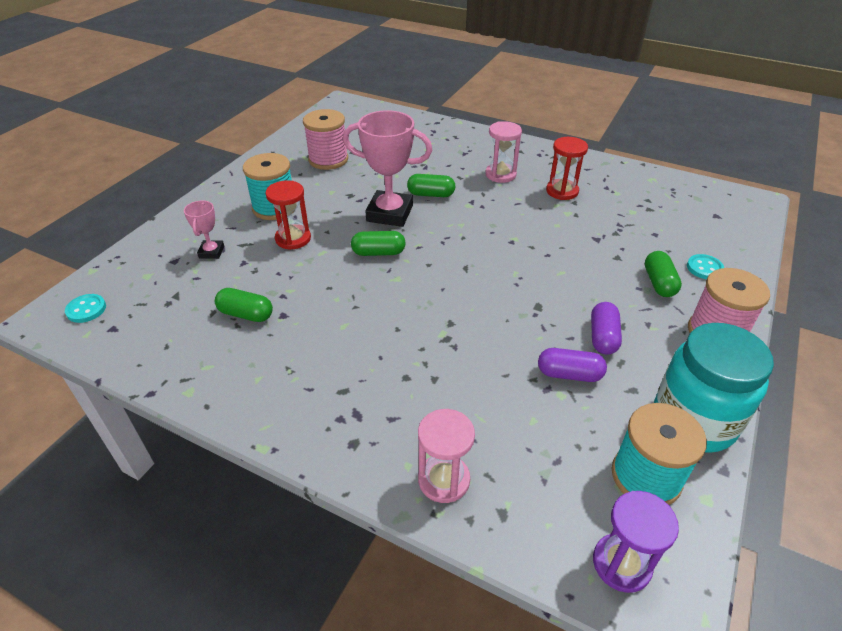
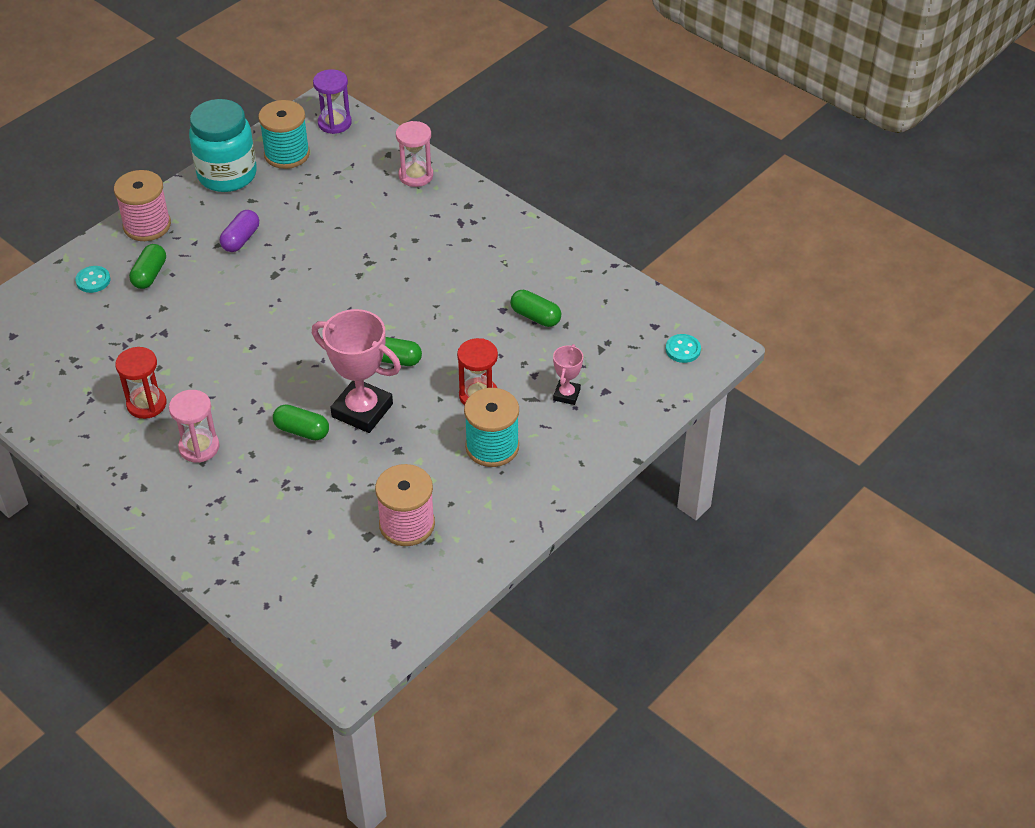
camera: 165 degrees left, 5 degrees up
(569, 374) = (289, 218): purple capsule -> none

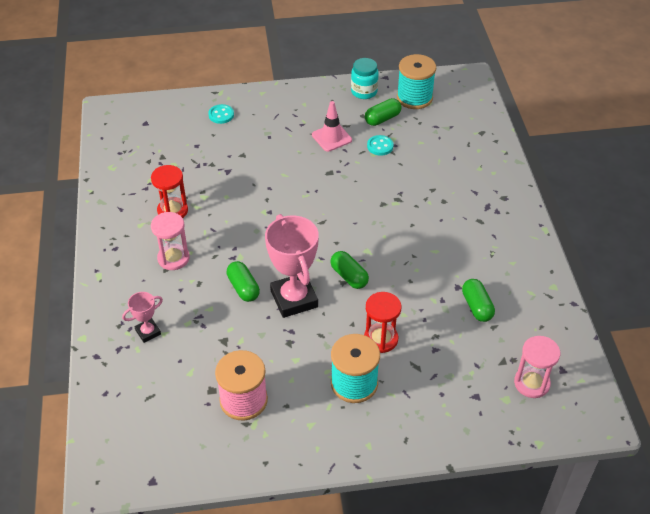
camera: 40 degrees right, 0 degrees up
(147, 225) = (285, 98): pink spool -> none
(149, 275) = (256, 129): green capsule -> green capsule (382, 119)
(227, 175) = (364, 92): turquoise jar -> turquoise jar, size x0.57
(241, 239) = (331, 137): purple capsule -> pink traffic cone
(334, 123) = (465, 93): purple hourglass -> none
(416, 175) = (487, 157): pink hourglass -> pink hourglass (531, 383)
(566, 395) = (444, 380): pink trophy -> pink trophy (148, 332)
(683, 349) = (568, 403): turquoise button -> turquoise button (380, 146)

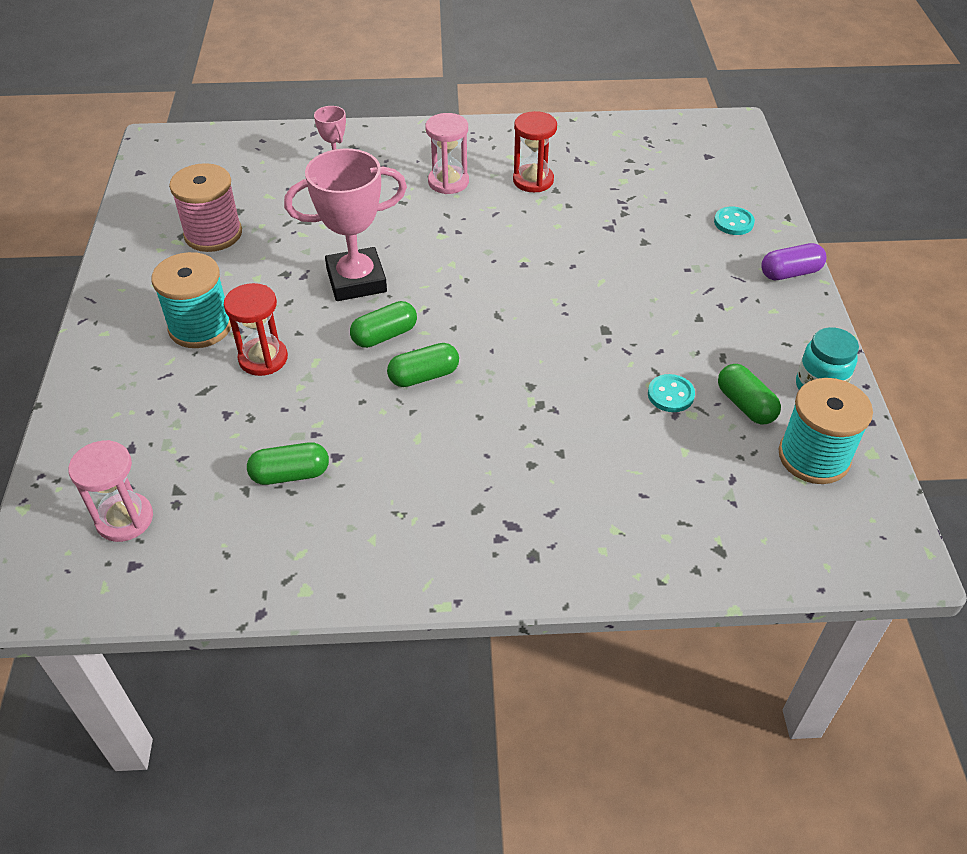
camera: 95 degrees right, 0 degrees up
(243, 288) = (386, 237): green capsule -> green capsule (424, 376)
(270, 95) = (790, 273): none -> purple capsule
(331, 137) = (689, 337): pink traffic cone -> none

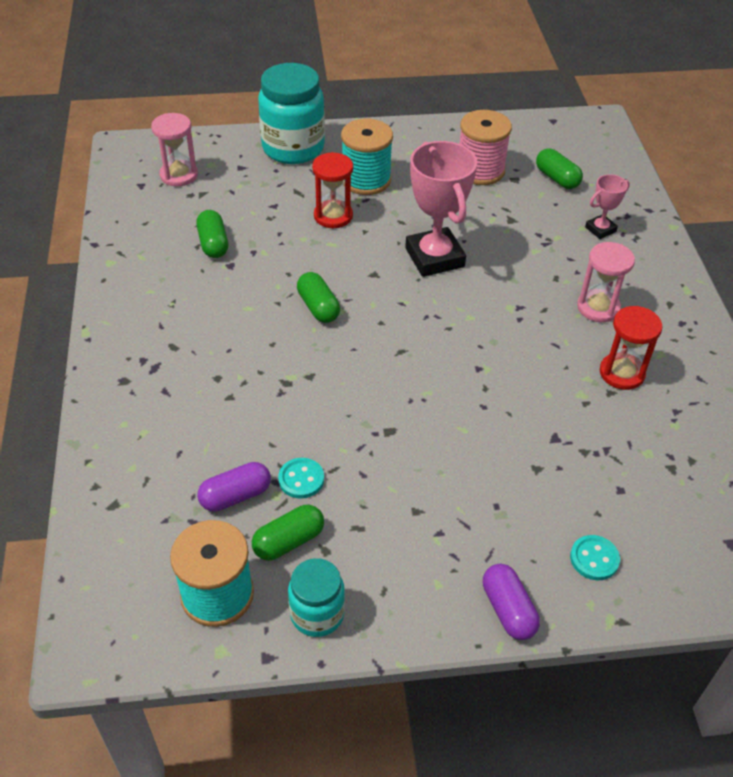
camera: 85 degrees right, 0 degrees up
(106, 393) = (293, 148): none -> turquoise jar
(384, 335) = (366, 280): green capsule -> green capsule (557, 178)
(696, 445) = (235, 496): none -> purple capsule

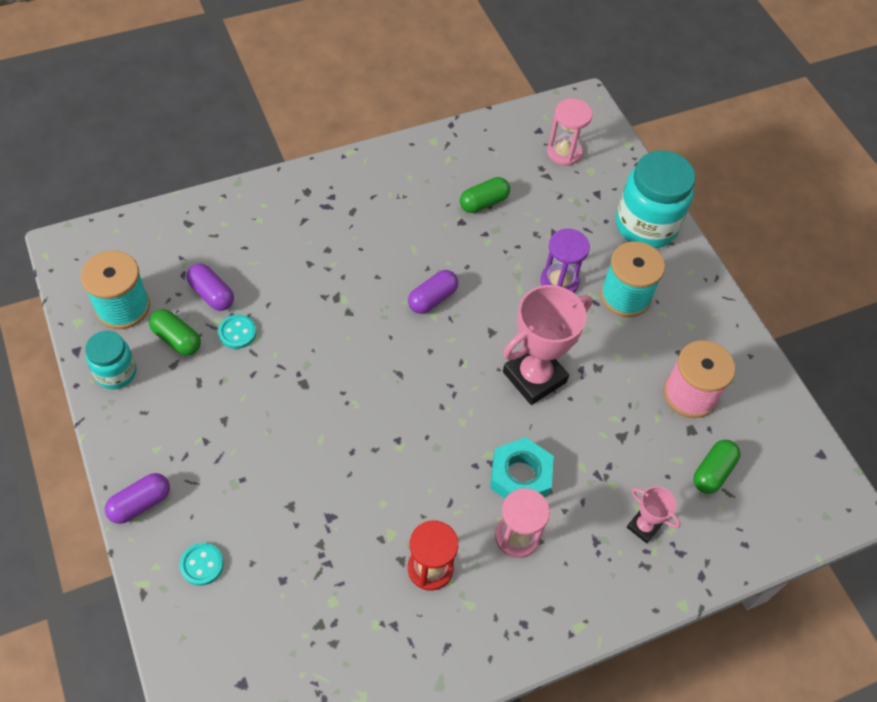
camera: 70 degrees right, 10 degrees up
(318, 307) = (432, 299): green capsule -> purple capsule
(333, 216) = (559, 281): red hourglass -> purple hourglass
(537, 291) = (520, 476): none -> turquoise nut

